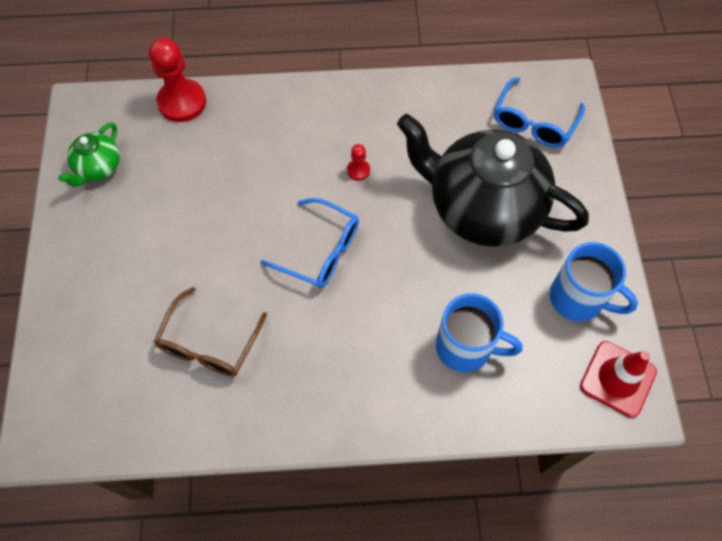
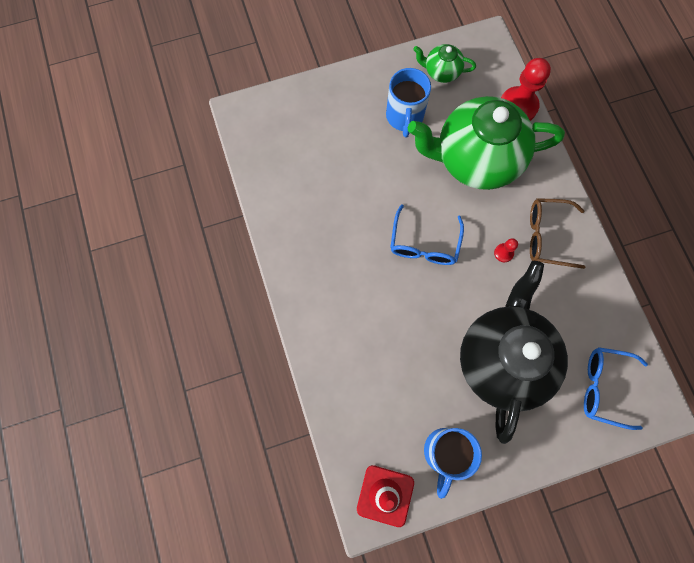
camera: 75 degrees right, 10 degrees up
(209, 343) = (331, 190): brown glasses -> brown glasses (547, 236)
(232, 165) = (475, 159): none -> green teapot
(465, 347) = (378, 370): blue mug -> blue mug (404, 117)

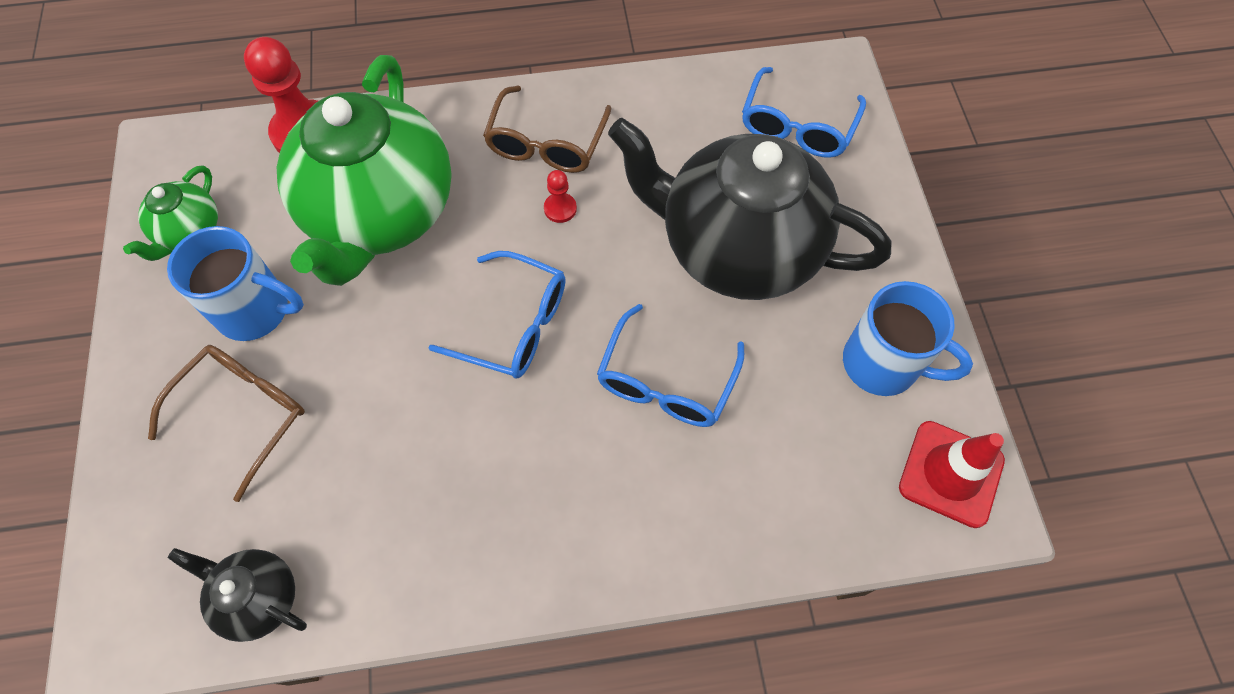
camera: 80 degrees left, 10 degrees down
(266, 164) = (258, 597): none -> black teapot
(349, 129) = (243, 414): none -> brown glasses
(408, 330) = (666, 381): none -> blue glasses

